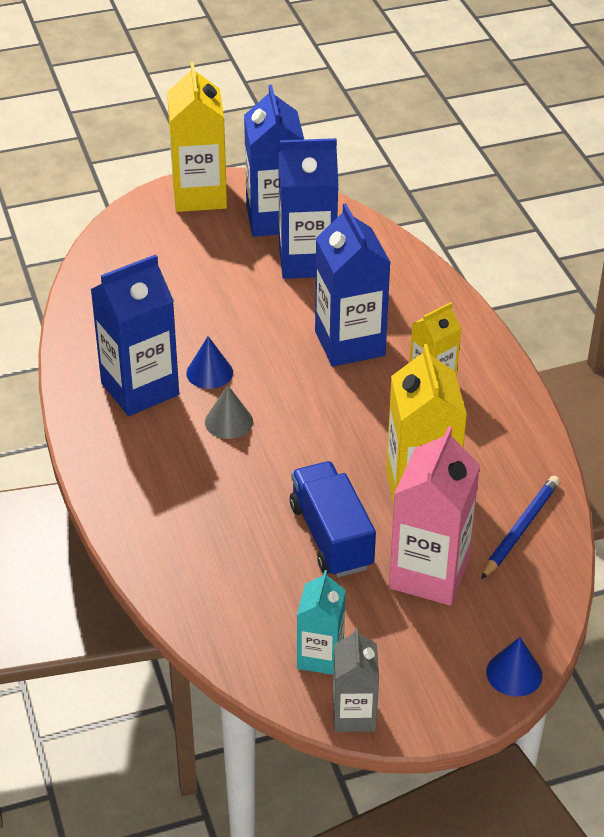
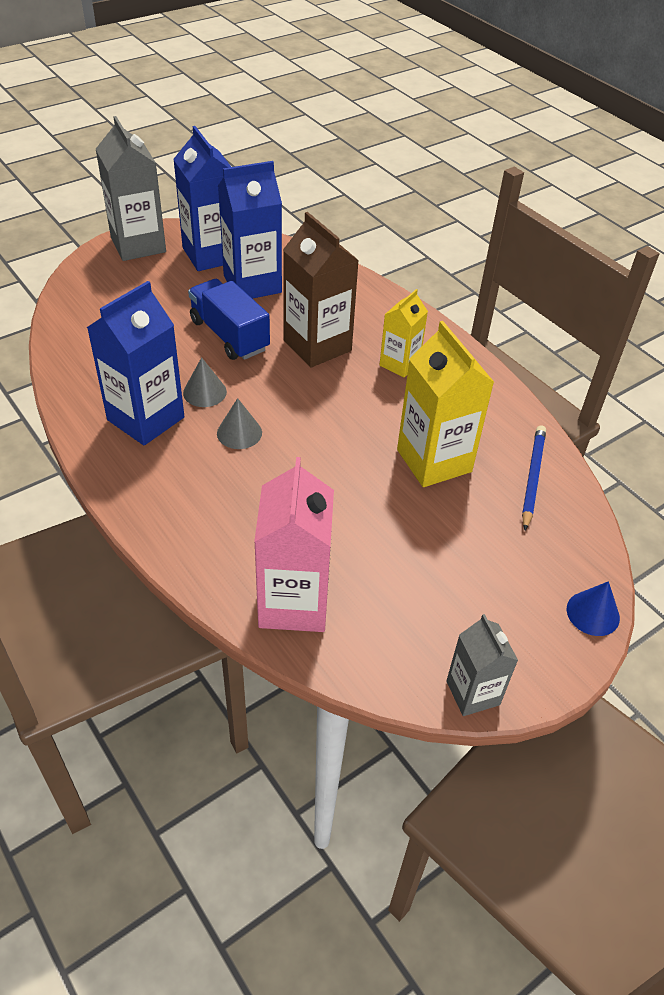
camera: 20 degrees left, 5 degrees up
(199, 195) = (138, 245): yellow carton -> grey carton
(209, 372) = (204, 392): blue cone -> grey cone
(320, 656) = (416, 640): turquoise carton -> none
(331, 536) = (375, 520): blue truck -> blue truck (229, 335)
(349, 343) = (317, 346): blue carton -> brown carton
(429, 574) = (476, 536): pink carton -> pink carton (294, 603)

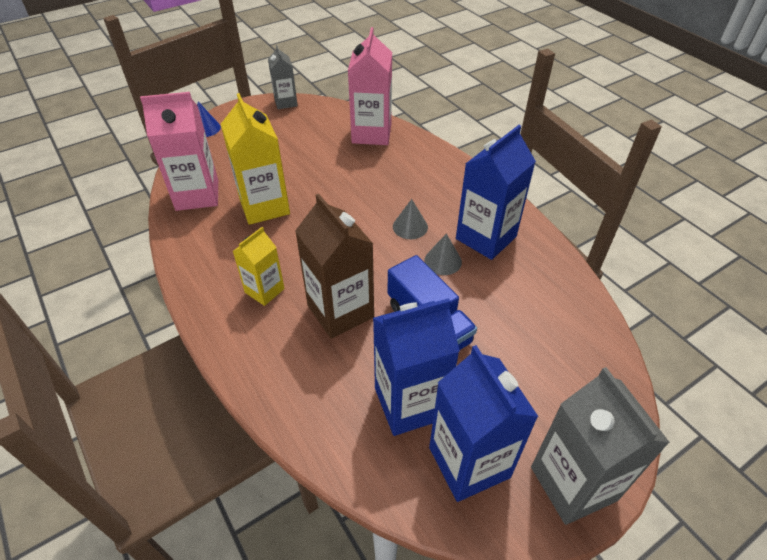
camera: 175 degrees left, 0 degrees up
(532, 478) = (197, 195): blue pencil -> pink carton

